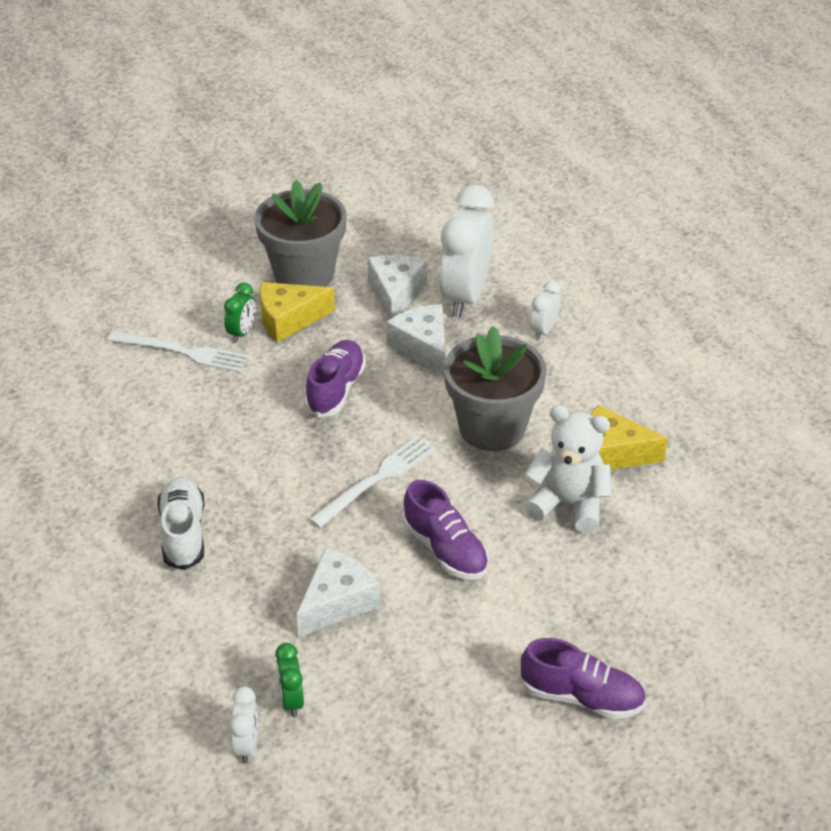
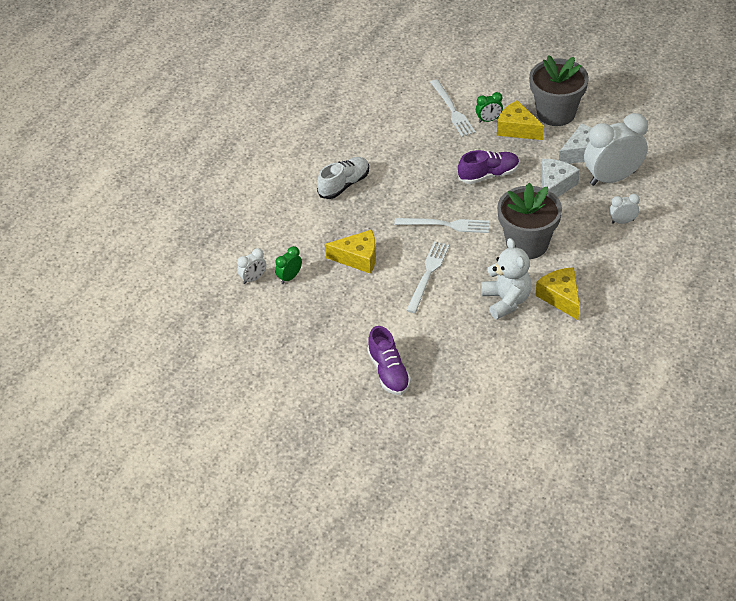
camera: 55 degrees right, 5 degrees up
(337, 602) = (358, 258): white cheese -> yellow cheese
(445, 549) = (428, 274): purple shoe -> white fork

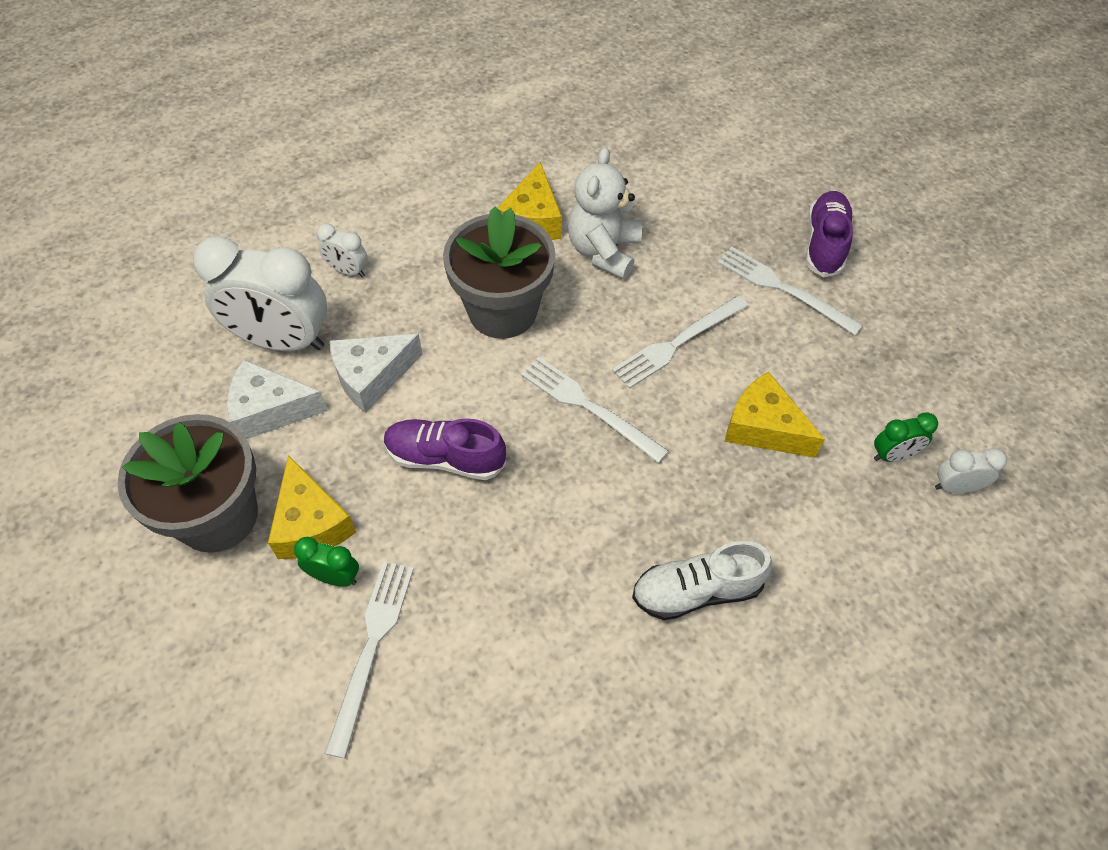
camera: 150 degrees left, 10 degrees up
(394, 332) = (783, 289): none -> white fork

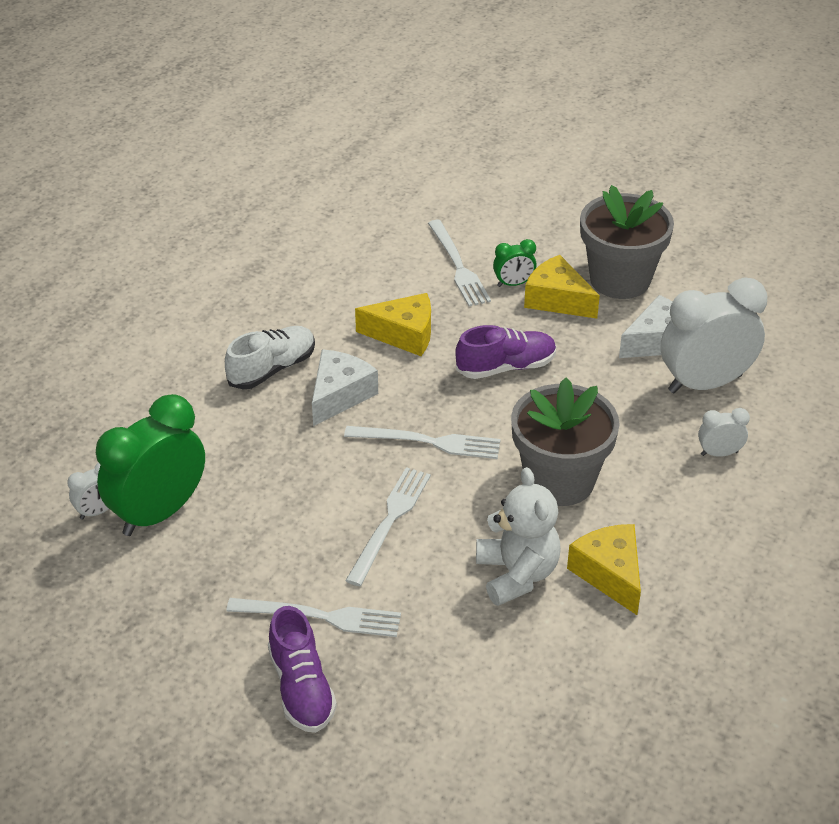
camera: 150 degrees right, 15 degrees down
(372, 377) = (611, 390): white cheese -> white cheese (339, 395)
(763, 428) = (277, 487): yellow cheese -> yellow cheese (404, 334)
(893, 455) = (159, 513): green clock -> green clock, size x2.21

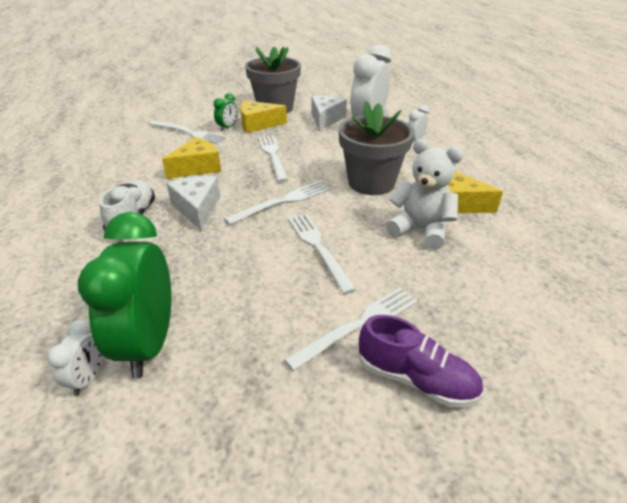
camera: 45 degrees left, 5 degrees down
(506, 367) = (273, 156): purple shoe -> white fork

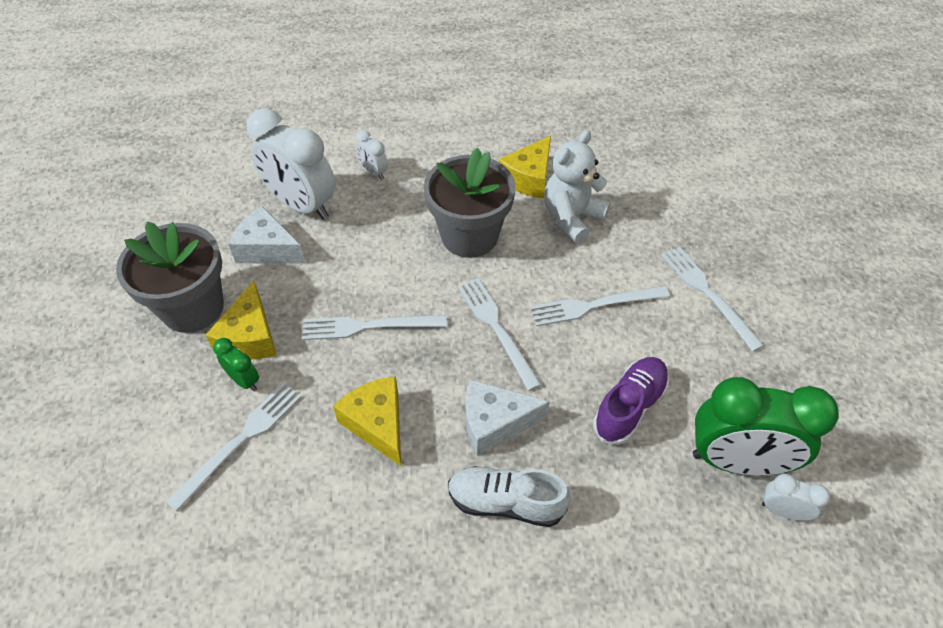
camera: 80 degrees left, 15 degrees up
(416, 379) = (763, 270): purple shoe -> purple shoe (629, 407)

